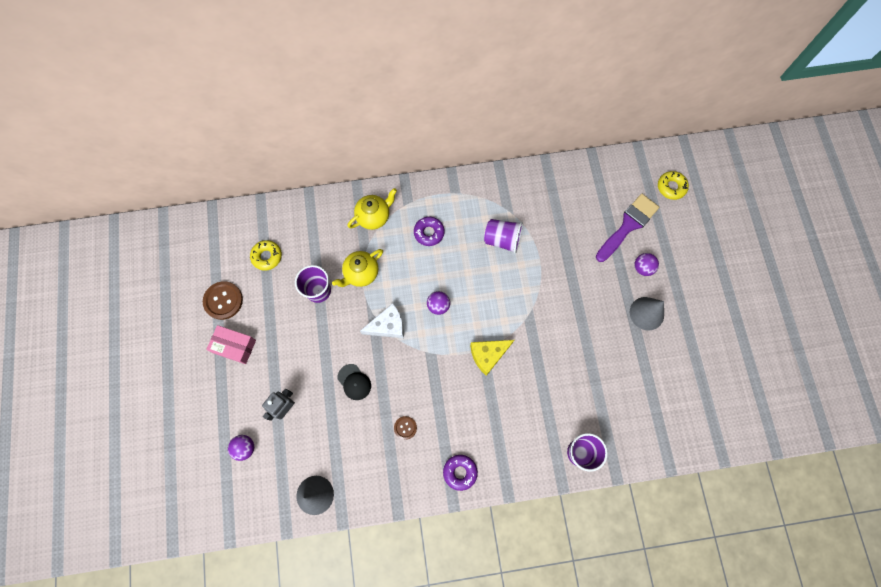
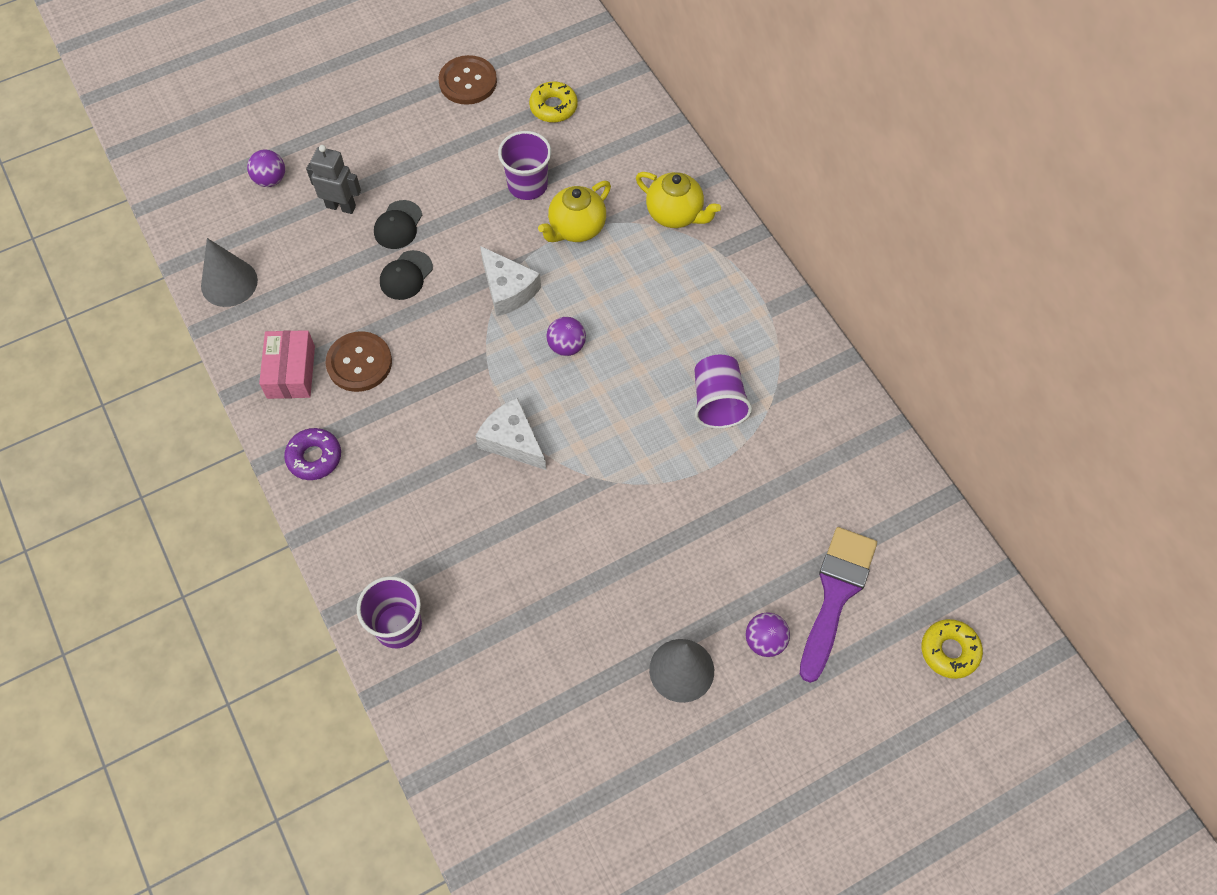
camera: 70 degrees right, 10 degrees down
(234, 346) = (407, 117): pink box -> pink box (291, 372)
(315, 376) = (398, 225): none -> black cap
(361, 273) = (576, 228): yellow teapot -> yellow teapot turned 75 degrees counterclockwise
(405, 428) = (359, 363): brown button -> brown button, size x1.78
(429, 233) = (682, 295): purple donut -> none
(488, 355) = (512, 441): yellow cheese -> white cheese
(628, 225) = (836, 594): purple brush -> purple brush turned 90 degrees counterclockwise

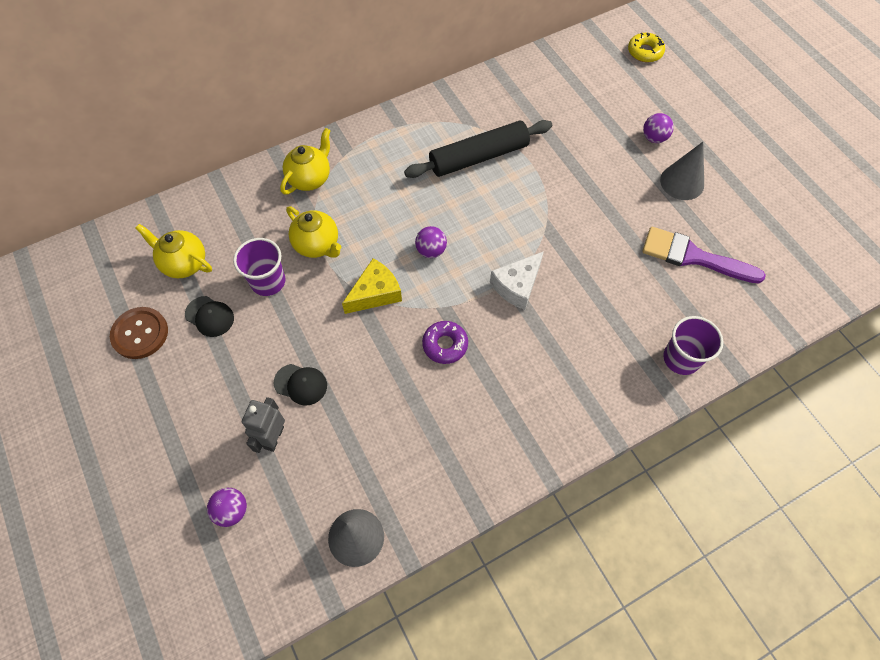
camera: 90 degrees left, 0 degrees up
(291, 372) = (457, 465): pink box -> none
(314, 457) = (542, 435): purple donut -> purple donut (445, 345)
(359, 363) = (447, 406): brown button -> none
(406, 275) = (357, 374): black cap -> black cap (210, 316)
(508, 289) = (375, 293): white cheese -> yellow cheese
(553, 107) = (184, 263): yellow donut -> yellow teapot
(718, 402) = (478, 157): purple cup -> black rolling pin
(836, 594) = (616, 101): purple brush -> purple brush (693, 257)

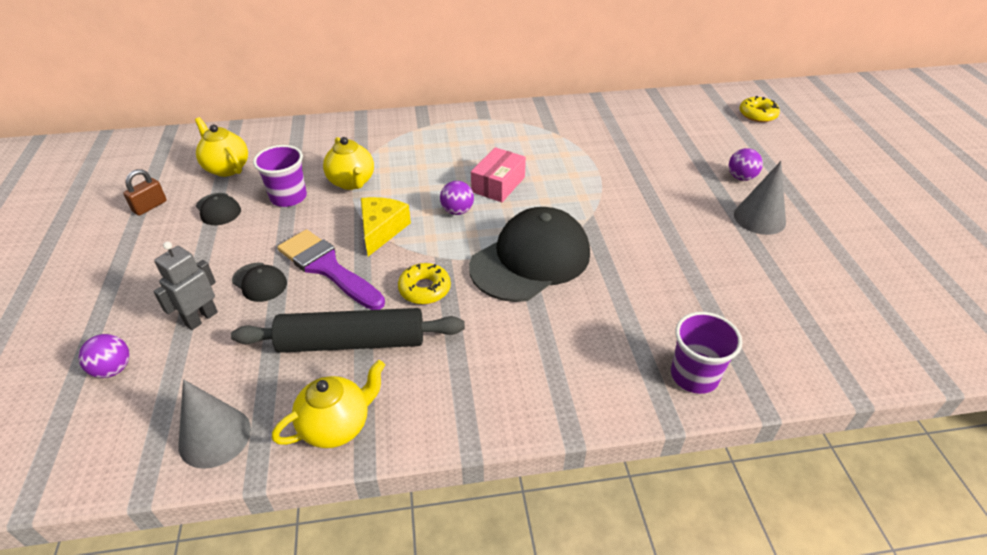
camera: 20 degrees right, 20 degrees down
(140, 334) = (150, 206): brown button -> brown padlock
(310, 178) = (378, 136): yellow teapot -> yellow teapot (337, 426)
(375, 293) = (381, 230): yellow cheese -> yellow cheese turned 60 degrees counterclockwise
(445, 345) = (424, 289): purple donut -> yellow donut
(452, 208) = (498, 184): none -> pink box
(478, 157) = (546, 154): black rolling pin -> black rolling pin (352, 342)
(517, 285) = (530, 259): white cheese -> black cap
(693, 257) = (748, 284): purple brush -> purple brush (327, 268)

